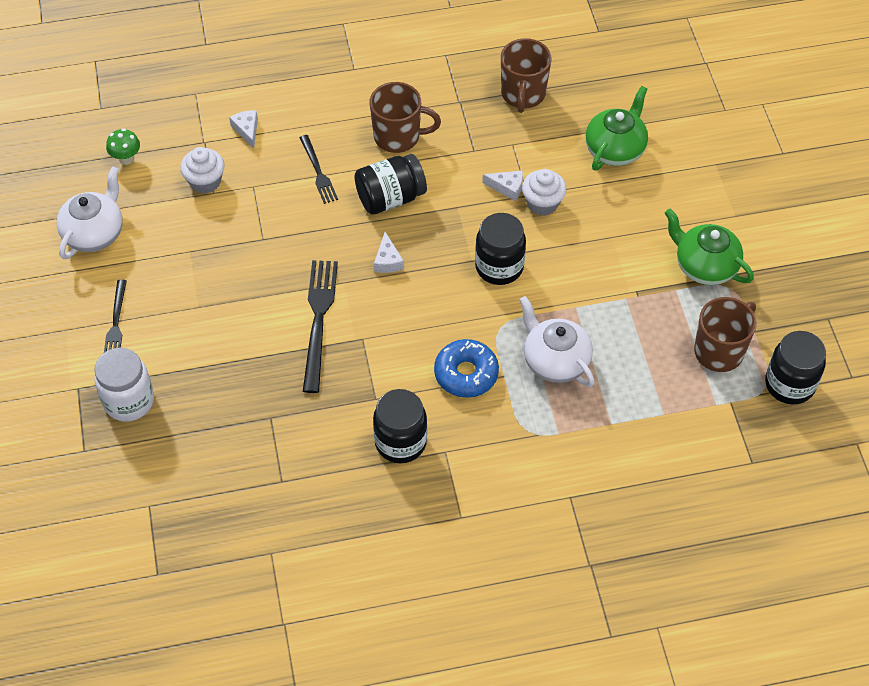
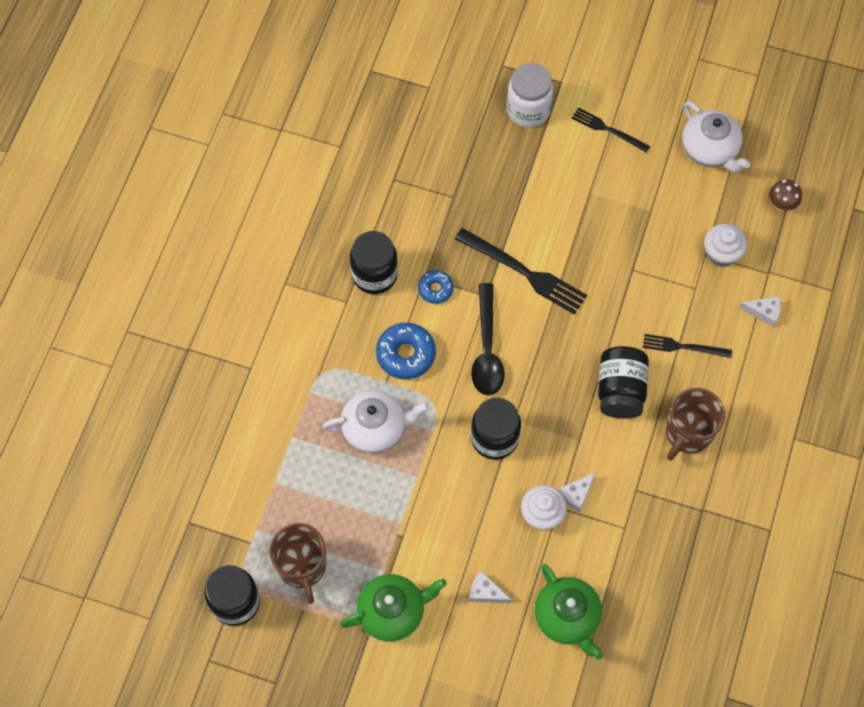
camera: 120 degrees right, 10 degrees up
(126, 159) = (781, 204): green mushroom -> brown mushroom
(382, 383) = (435, 289): none -> blue donut
(388, 260) = (553, 354): white cheese -> white cheese (485, 592)
(417, 312) = (487, 349): none -> black spoon
(523, 94) = (680, 573): brown mug -> none

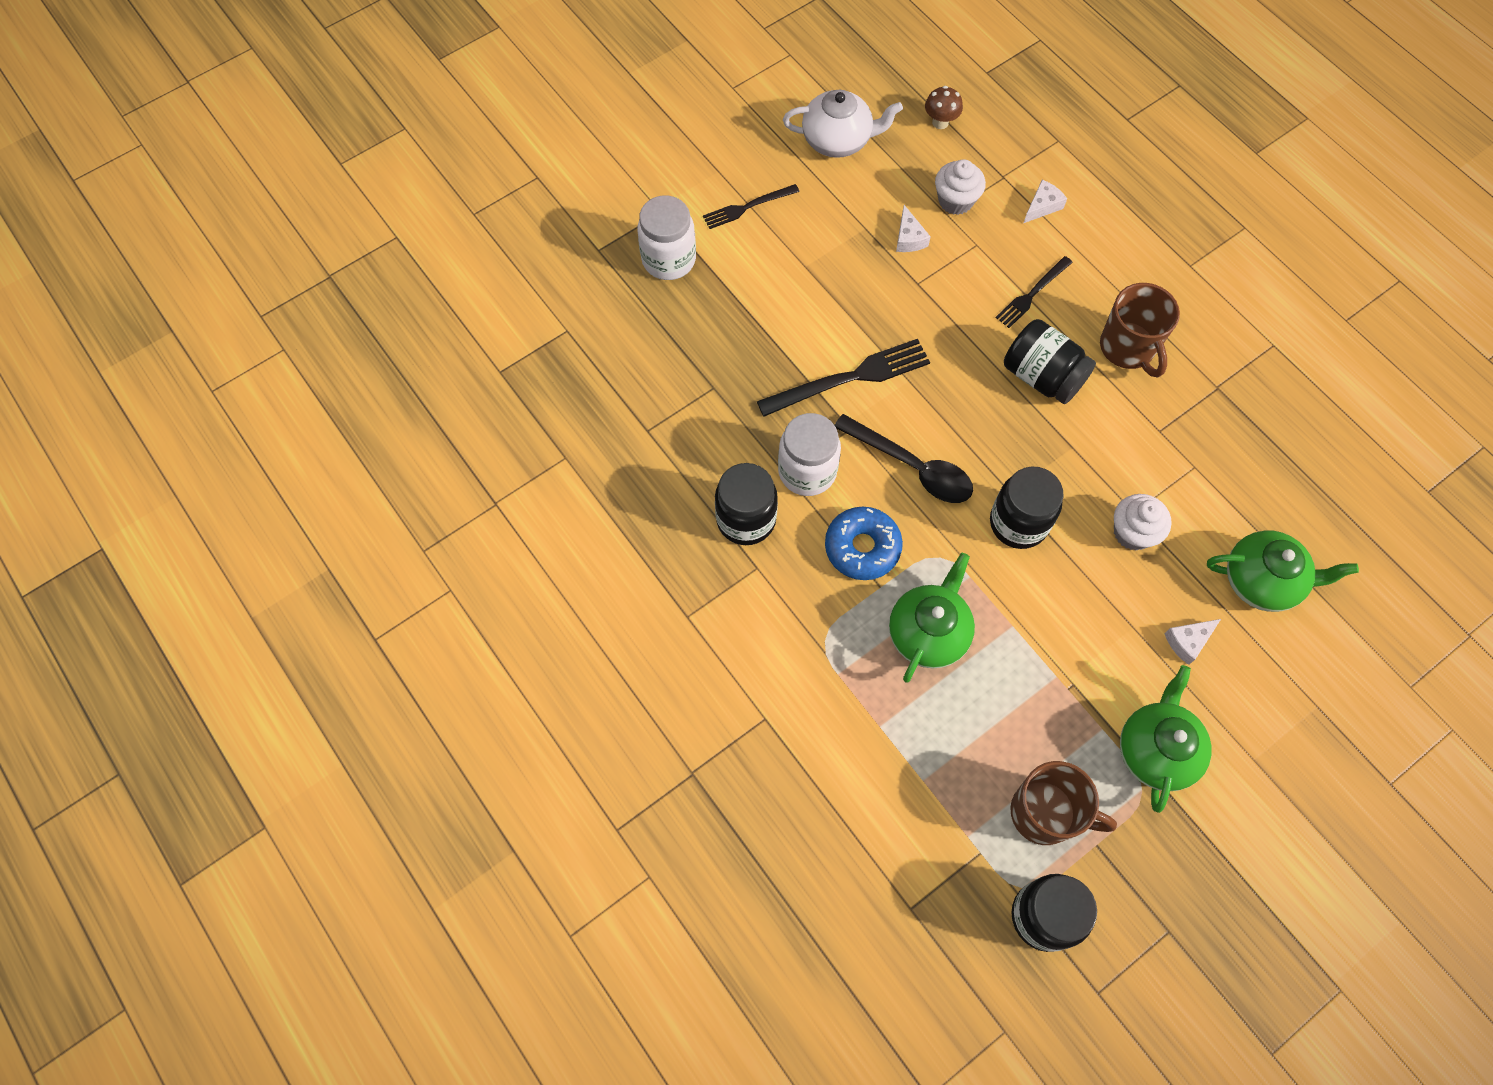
camera: 55 degrees left, 0 degrees up
(375, 428) = (928, 633): white teapot -> green teapot
(435, 289) = (807, 471): blue donut -> white jar
(576, 494) = (1130, 487): white cheese -> white cheese (909, 238)

